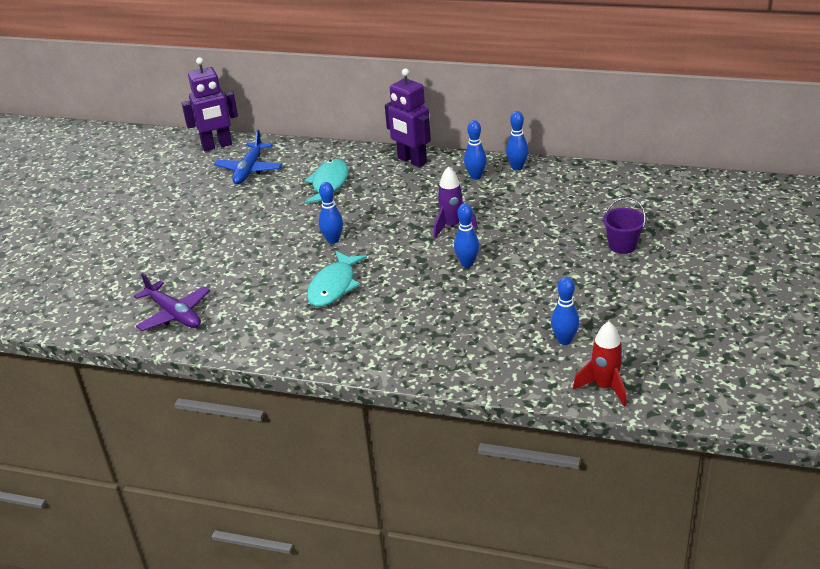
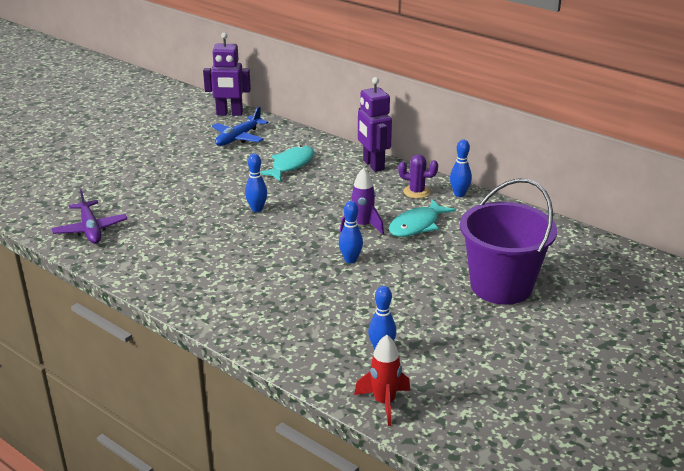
camera: 20 degrees right, 5 degrees down
(334, 286) = (227, 245): turquoise fish -> turquoise fish (417, 225)
(475, 176) = (416, 192): blue bowling pin -> purple cactus
(622, 245) = (501, 286): purple bucket -> purple bucket, size x2.22

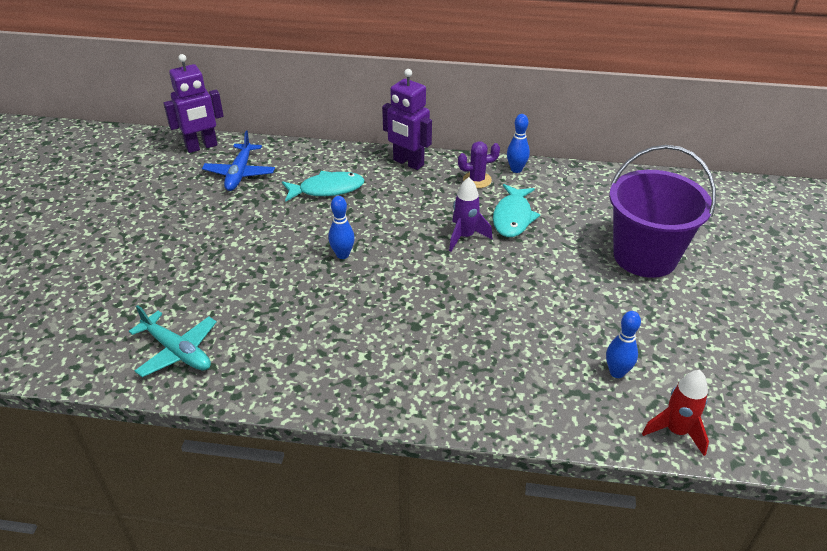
camera: 30 degrees left, 10 degrees up
(90, 229) = (177, 351): purple plane -> turquoise plane
(290, 165) = (327, 189): turquoise fish -> turquoise fish turned 75 degrees clockwise
(350, 260) = (491, 280): blue bowling pin -> none

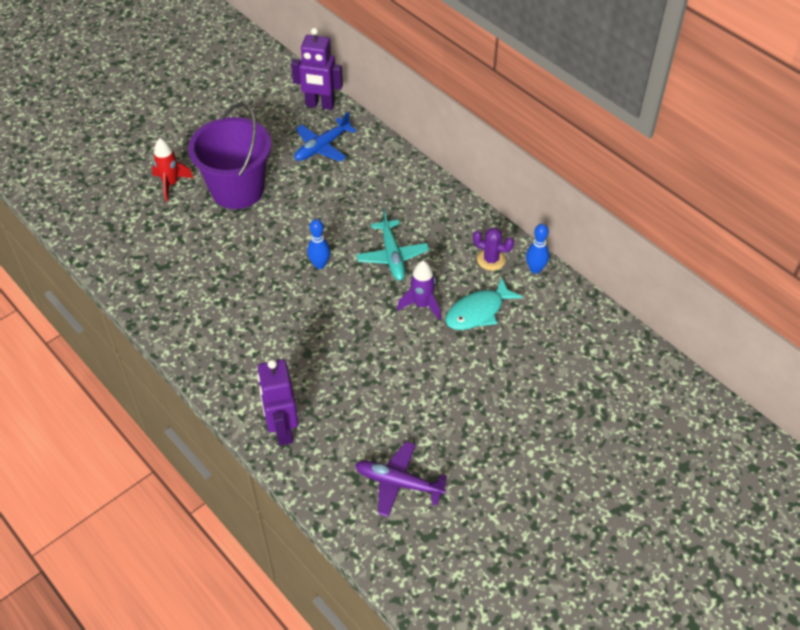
camera: 40 degrees right, 10 degrees up
(177, 351) = (151, 272): turquoise plane -> turquoise plane (392, 256)
(327, 189) = (368, 199): turquoise fish -> none
(408, 163) = (455, 210): purple robot -> purple robot (282, 429)
(617, 372) = (399, 483): blue bowling pin -> purple plane
(645, 256) = (540, 413): purple bucket -> purple bucket (237, 190)
(676, 431) = (385, 550): red rocket -> red rocket (171, 184)

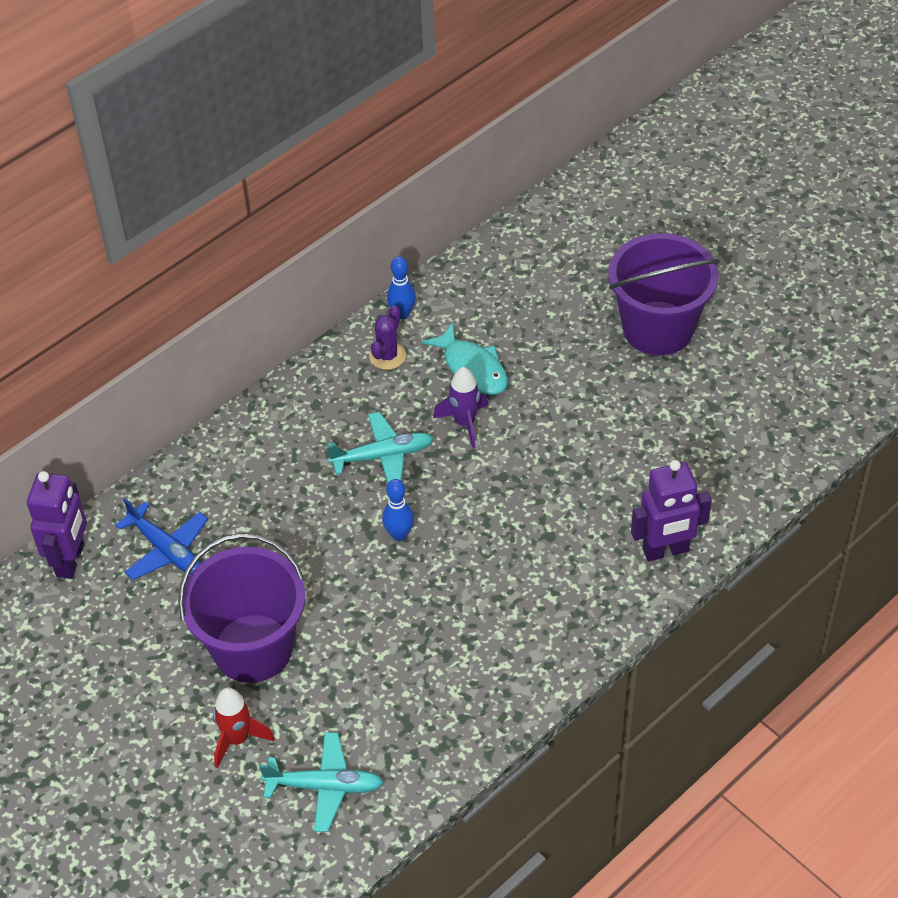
camera: 90 degrees left, 0 degrees up
(126, 225) = (324, 786): none -> turquoise plane
(399, 483) = (722, 435): purple plane -> none
(523, 445) = (658, 328): none -> purple bucket

